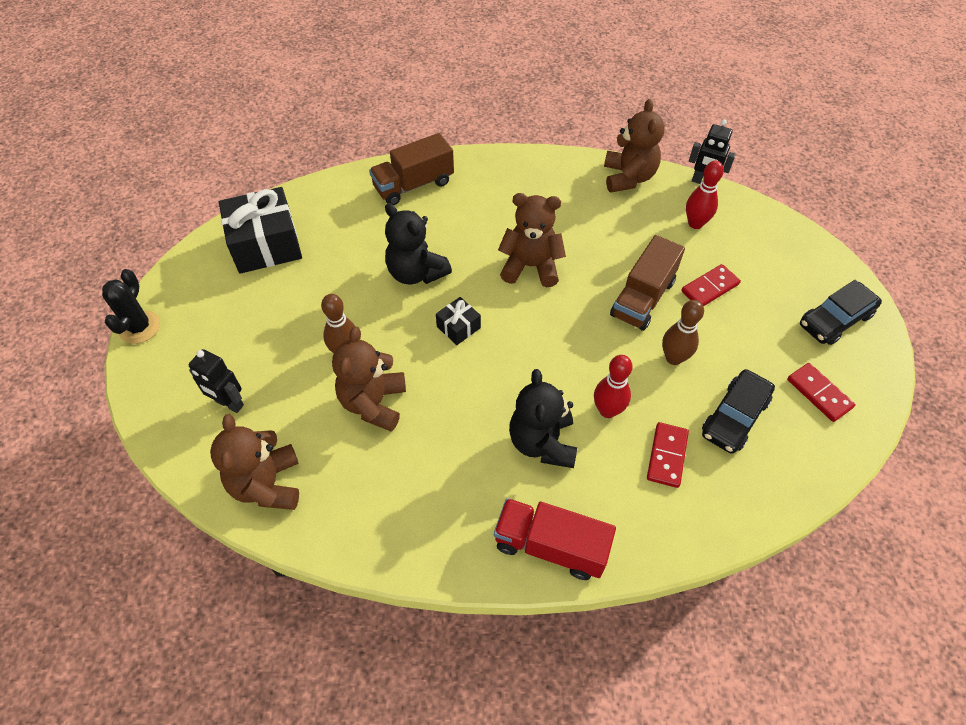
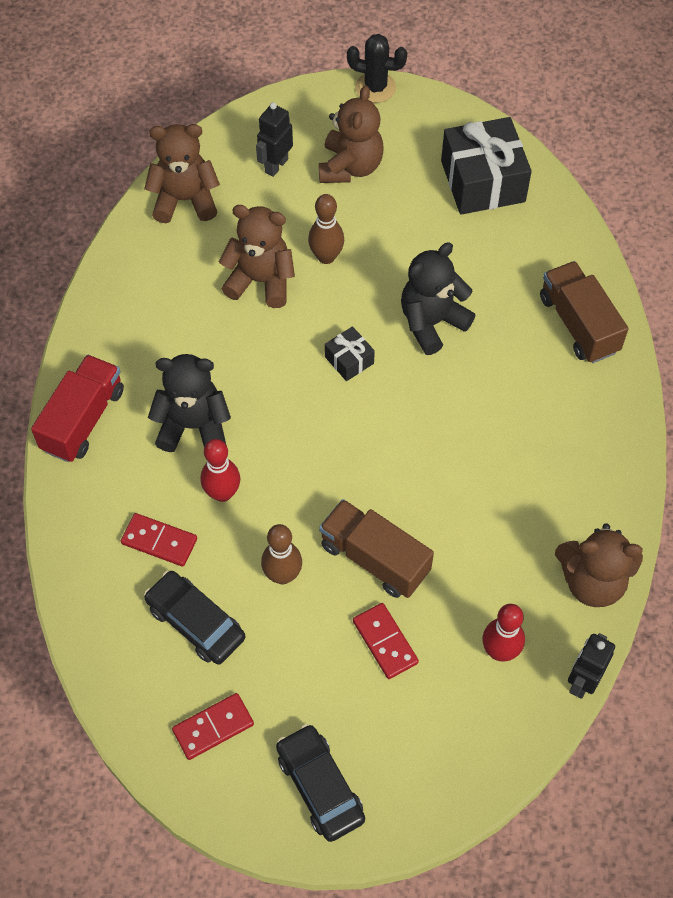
camera: 95 degrees right, 5 degrees up
(530, 266) = (434, 441): brown teddy bear -> brown teddy bear (350, 167)

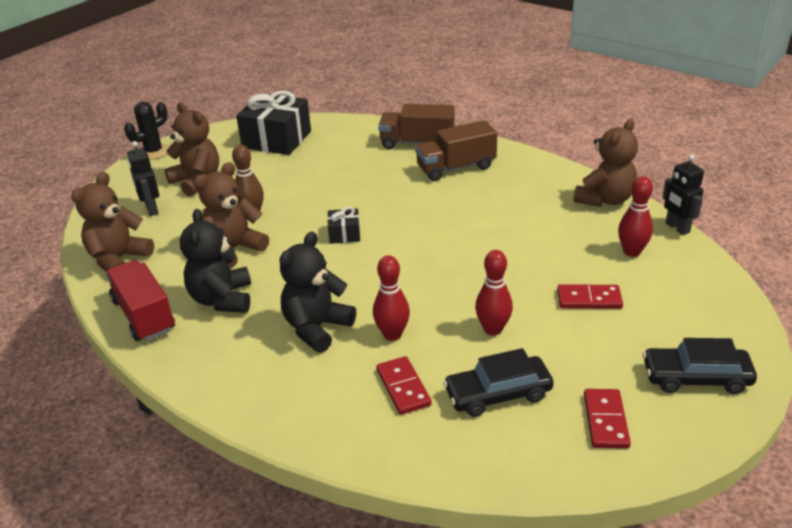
camera: 55 degrees left, 25 degrees down
(83, 420) = (242, 390): red truck -> red truck (144, 315)
(159, 541) = (403, 387): red domino -> red domino turned 75 degrees counterclockwise
(282, 575) = (493, 329): brown bowling pin -> red bowling pin
(374, 558) = (516, 280): brown truck -> brown truck (456, 168)
(432, 322) = (355, 192): black teddy bear -> black teddy bear (222, 299)

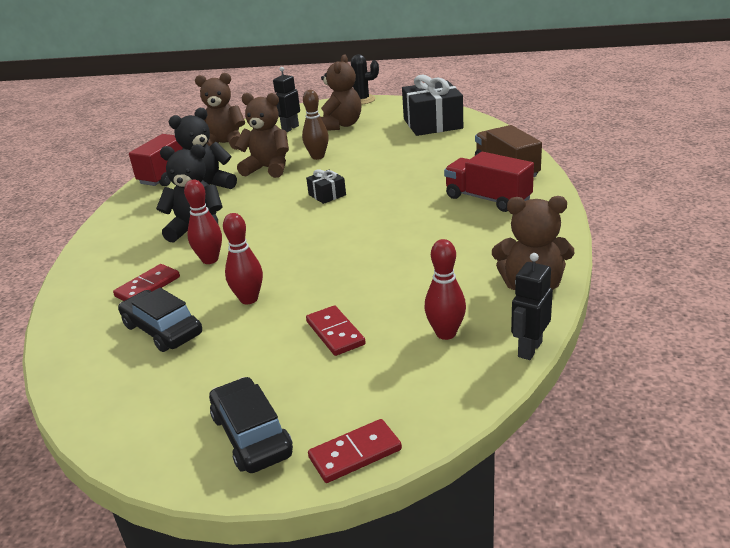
camera: 60 degrees right, 5 degrees down
(456, 168) = (487, 199): brown truck -> red truck
(606, 421) = (155, 396): red domino -> red domino (355, 454)

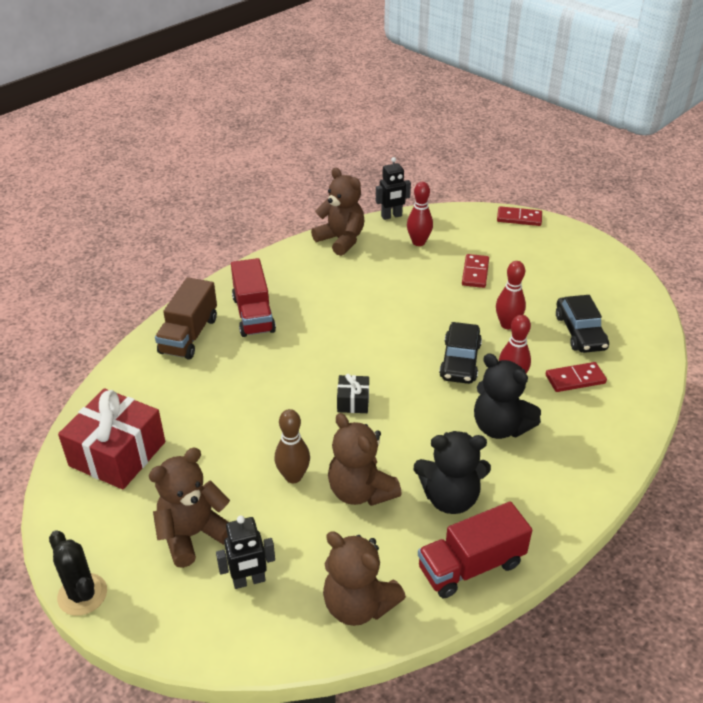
camera: 145 degrees left, 10 degrees up
(252, 435) = (560, 246): black car -> black car (460, 361)
(432, 124) = (117, 454): black gift -> red gift

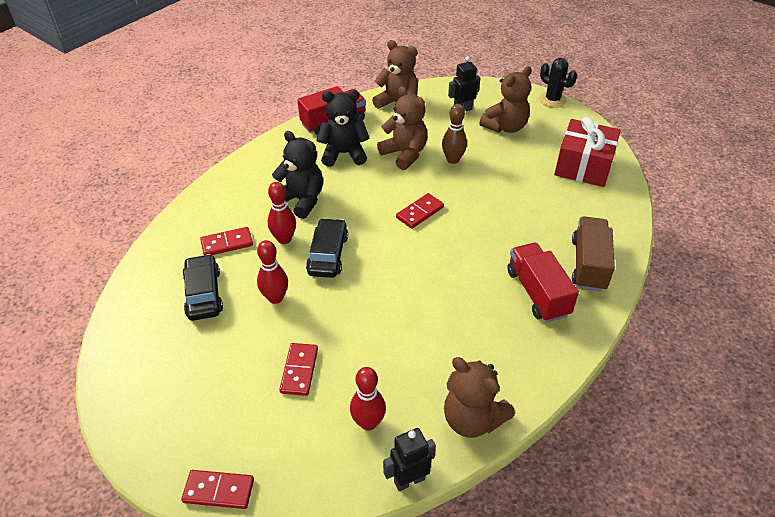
camera: 175 degrees right, 5 degrees up
(353, 401) = (420, 212): black gift -> red domino

